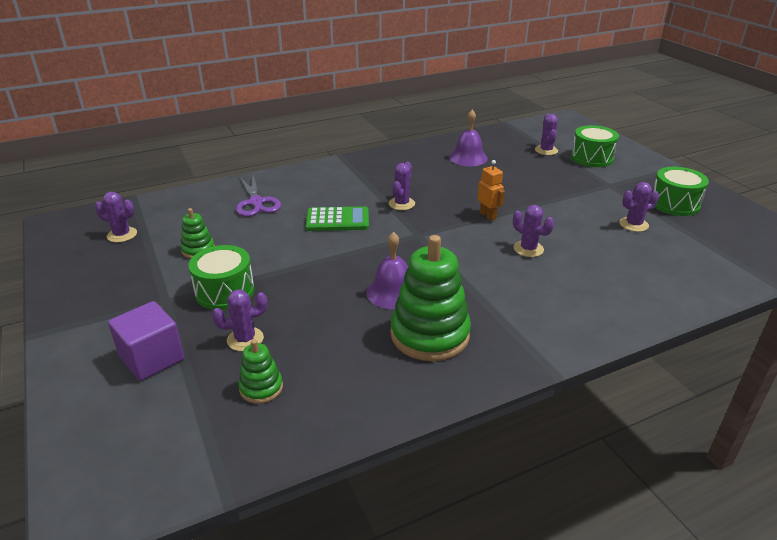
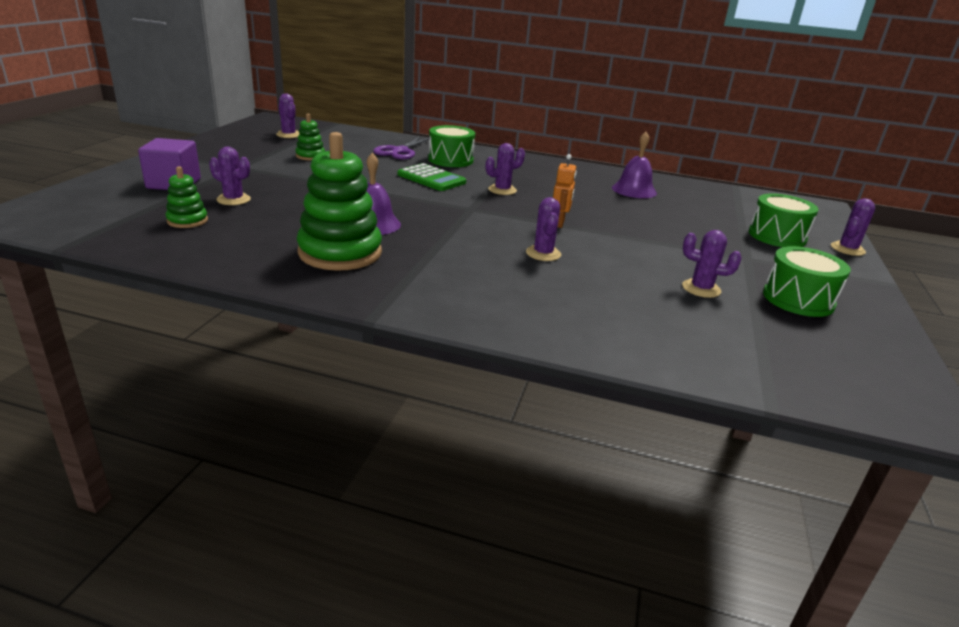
camera: 40 degrees right, 5 degrees down
(225, 291) = (277, 177): green drum -> green drum (450, 160)
(546, 150) = (733, 214): purple cactus -> purple cactus (847, 249)

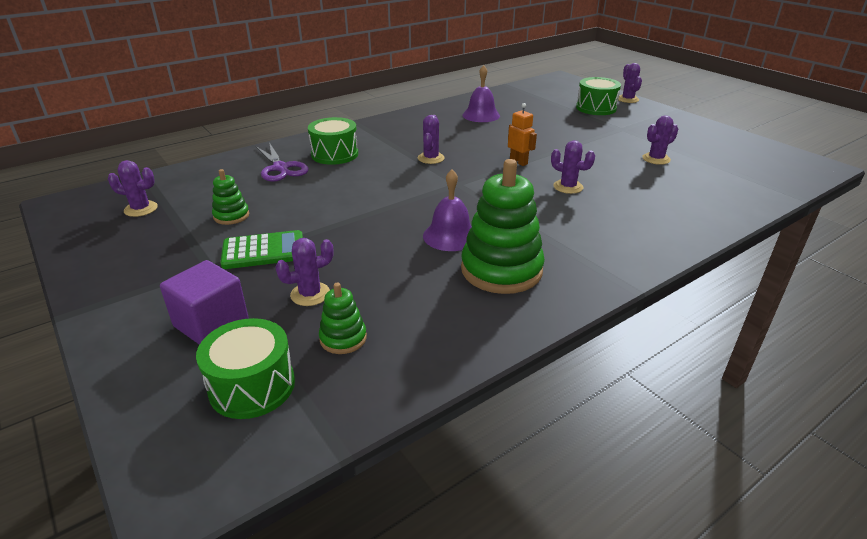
camera: 50 degrees left, 5 degrees up
(431, 179) = (371, 177): green calculator -> green calculator (263, 251)
(798, 299) = (685, 139): green drum -> green drum (252, 386)

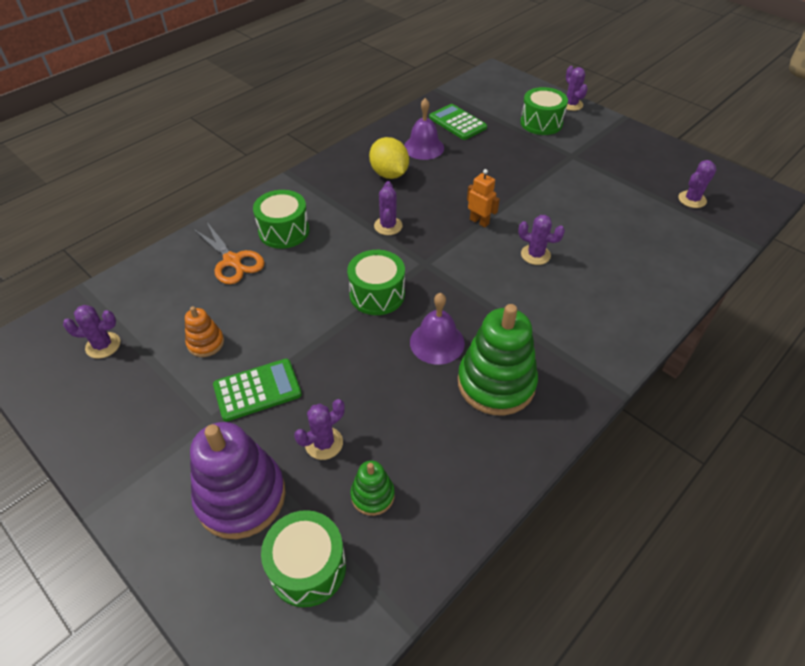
camera: 10 degrees left, 15 degrees up
(211, 323) = (241, 497): purple cube -> purple stacking toy
(231, 216) = (205, 343): green stacking toy -> orange stacking toy
(281, 168) = (232, 261): purple scissors -> orange scissors
(404, 199) = (377, 294): none -> green drum
(444, 128) = (389, 174): none -> yellow lemon
(517, 103) = (457, 123): none -> green calculator
(656, 159) = (613, 201): purple cactus -> purple cactus (692, 199)

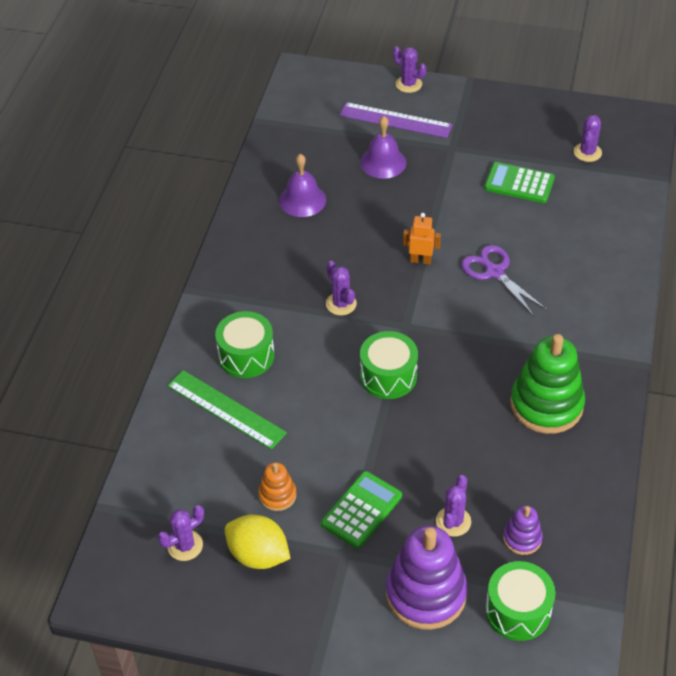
camera: 30 degrees left, 0 degrees up
(232, 261) = (226, 409): orange scissors -> green ruler
(372, 495) = (522, 538): green stacking toy -> purple stacking toy
(389, 174) = (294, 246): yellow lemon -> yellow lemon (258, 555)
(437, 342) = (474, 394): purple bell -> purple bell (383, 162)
(457, 123) = (312, 155): green calculator -> green calculator (519, 183)
(535, 255) = (494, 272): purple cactus -> purple scissors
(541, 123) = (395, 120): green drum -> purple ruler

